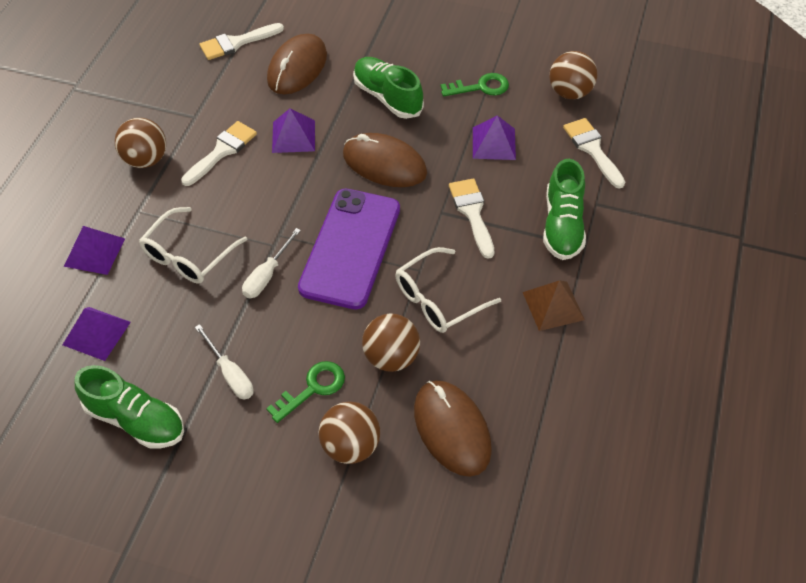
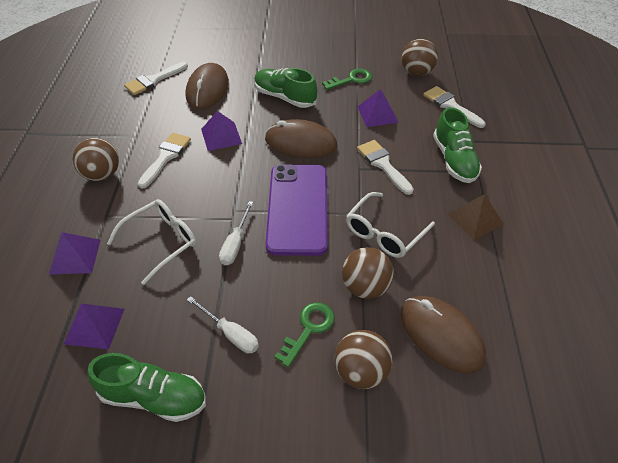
camera: 15 degrees left, 5 degrees down
(188, 255) = (161, 242): white glasses -> white glasses turned 150 degrees counterclockwise

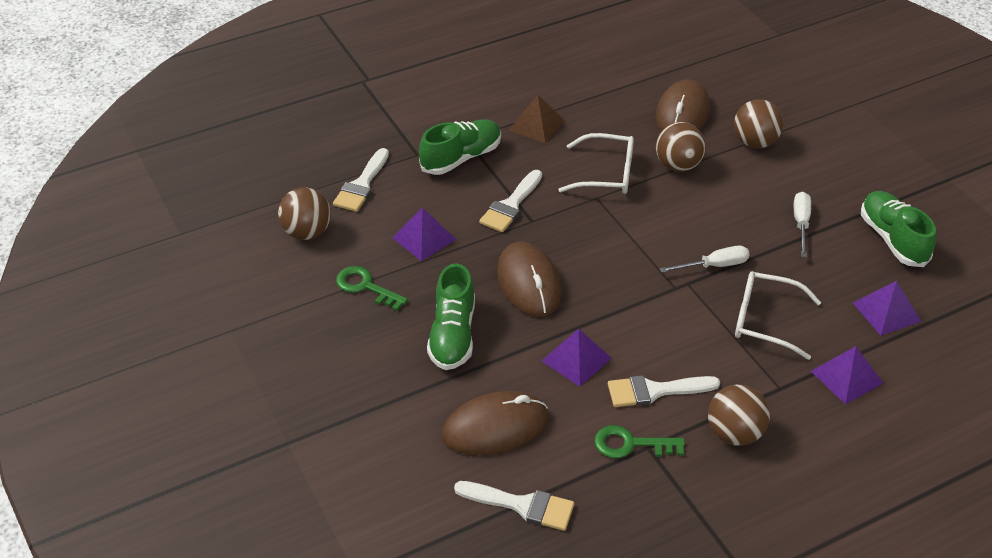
camera: 120 degrees left, 5 degrees down
(297, 208) = (630, 242): purple phone -> none
(308, 329) = (750, 182): green key -> green key (631, 444)

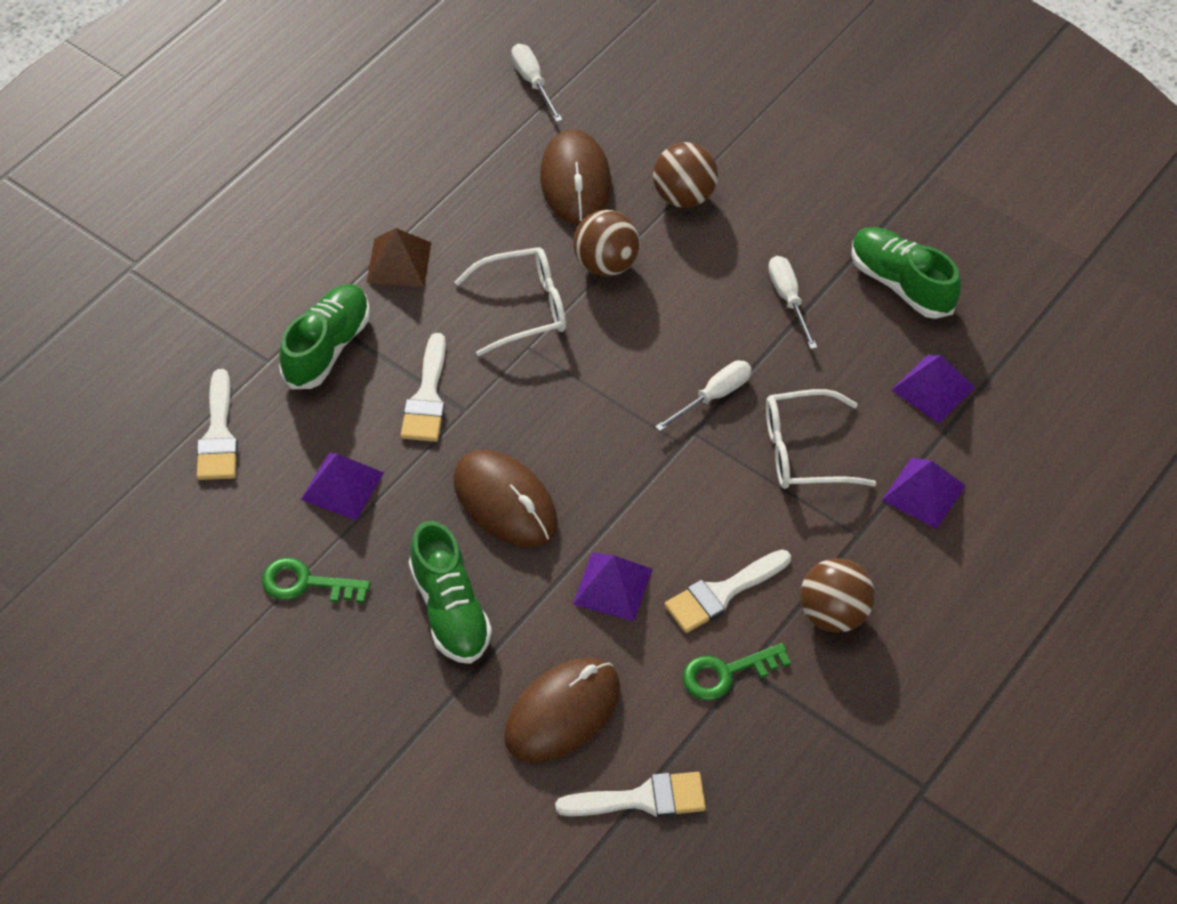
camera: 25 degrees left, 10 degrees up
(307, 232) = (186, 532): brown ball -> none
(683, 52) = (533, 82): none -> white screwdriver

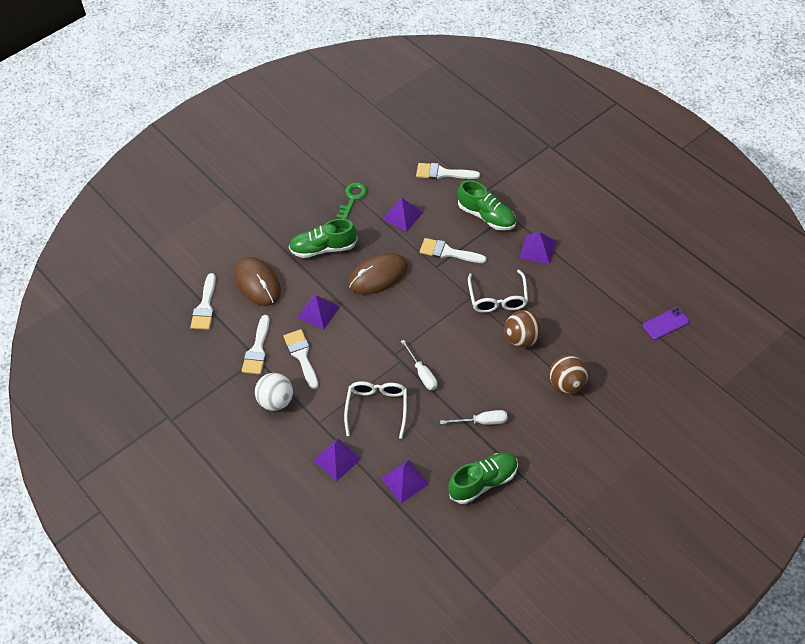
camera: 105 degrees right, 0 degrees up
(399, 262) = (537, 249): brown pyramid -> purple pyramid
(533, 82) = (665, 323): white screwdriver -> purple phone
(575, 181) = (585, 333): brown mouse -> none
(726, 673) = (257, 350): green key -> white brush
(833, 614) = (276, 401): brown ball -> white ball

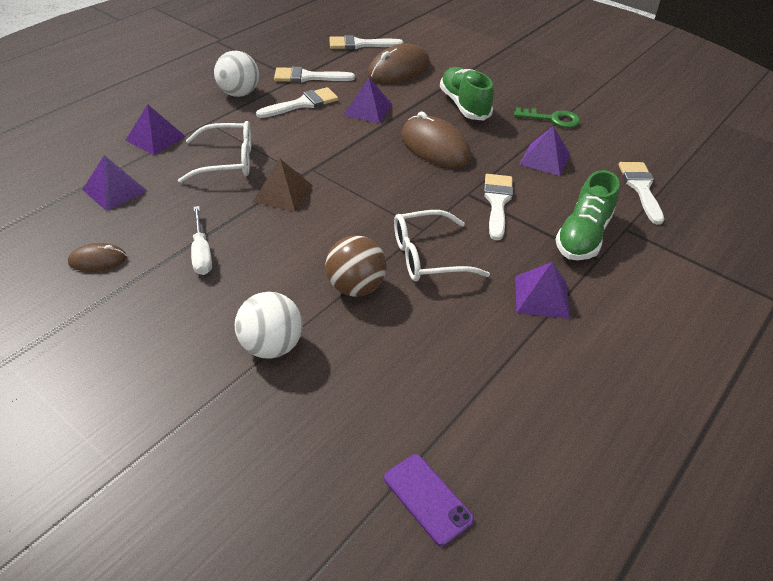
camera: 75 degrees right, 10 degrees down
(422, 373) = (283, 193): white screwdriver -> brown pyramid
(483, 482) = (98, 260): green shoe -> brown mouse
(567, 384) = (271, 346): brown ball -> white ball

